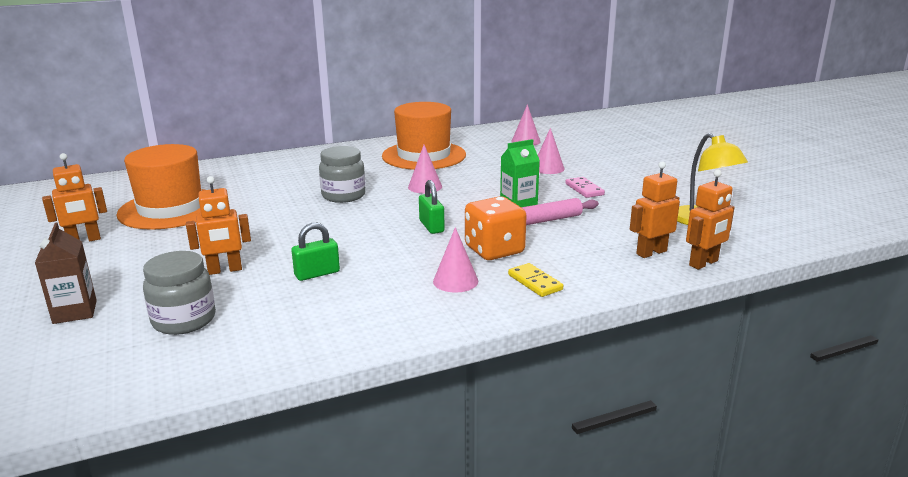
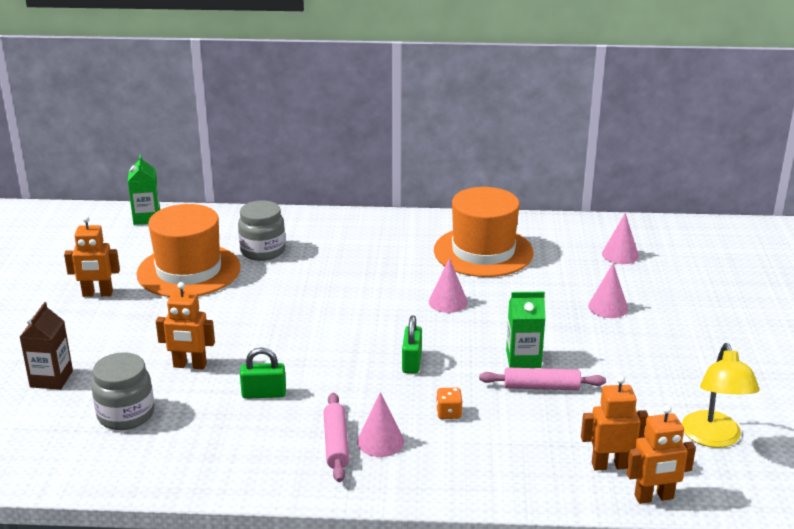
camera: 25 degrees right, 5 degrees up
(100, 183) = (147, 218): none -> green carton
(343, 195) = (357, 294): grey jar -> grey jar (263, 251)
(417, 292) = (336, 444): none -> pink rolling pin
(494, 250) = (448, 413): orange dice -> orange dice, size x0.46
(535, 282) = (454, 467): yellow domino -> none
(584, 189) = (620, 352): pink domino -> none

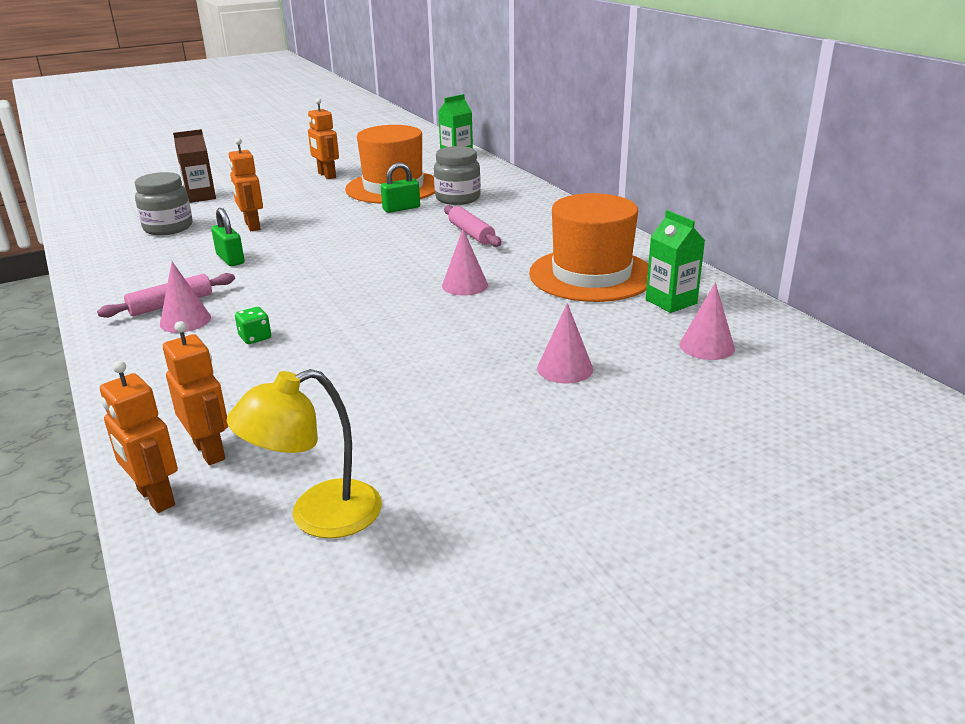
camera: 60 degrees right, 0 degrees up
(412, 362) = (333, 298): green padlock -> green padlock (401, 208)
(448, 413) = (255, 337): orange dice -> green dice
(523, 359) = (392, 348): green carton -> green carton (671, 302)
(541, 387) = (344, 371): pink rolling pin -> pink rolling pin (471, 233)

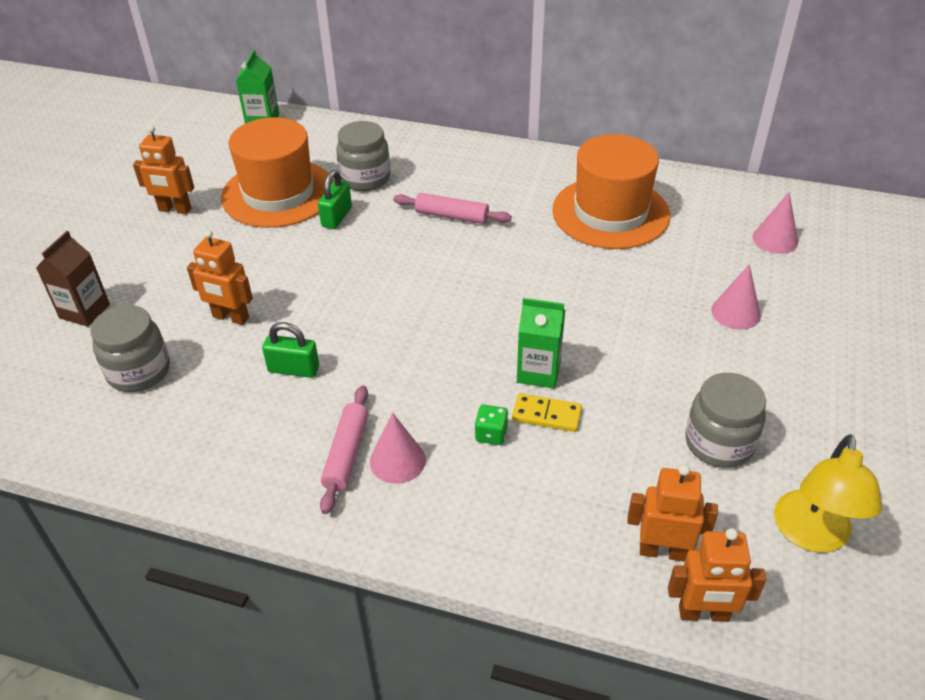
camera: 45 degrees left, 15 degrees up
(305, 347) = (546, 415): none -> yellow domino
(377, 426) = (719, 443): none -> grey jar
(465, 285) = (545, 276): pink cone -> none
(671, 302) = (697, 210): green carton -> green carton (538, 372)

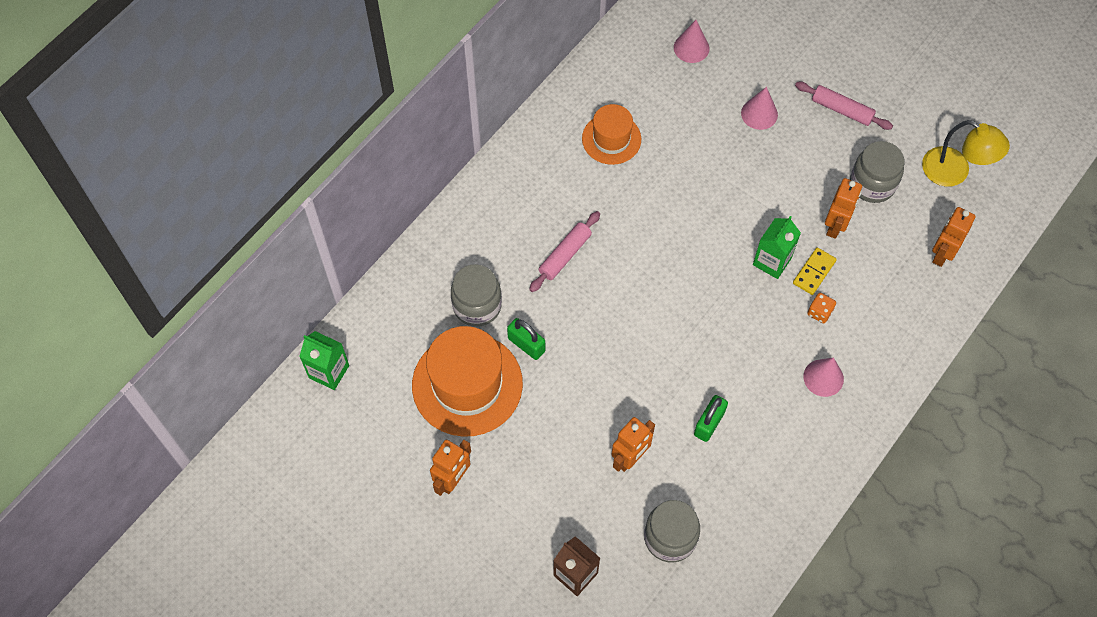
camera: 70 degrees left, 20 degrees up
(346, 454) = (806, 408): pink rolling pin -> pink rolling pin (842, 110)
(491, 434) = (819, 312): green dice -> orange dice
(610, 212) = (611, 139): orange hat -> orange hat, size x0.58
(703, 614) = (988, 253): orange robot -> orange robot (835, 226)

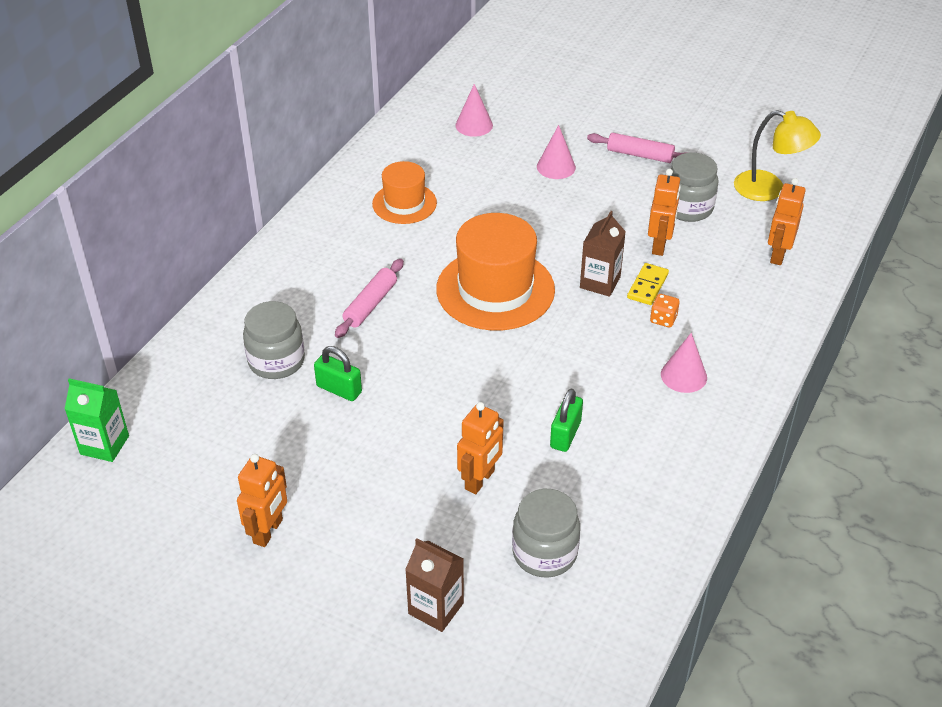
camera: 10 degrees left, 20 degrees down
(467, 384) = (274, 435): orange hat -> orange hat (495, 289)
(772, 261) = (600, 282): green carton -> brown carton

